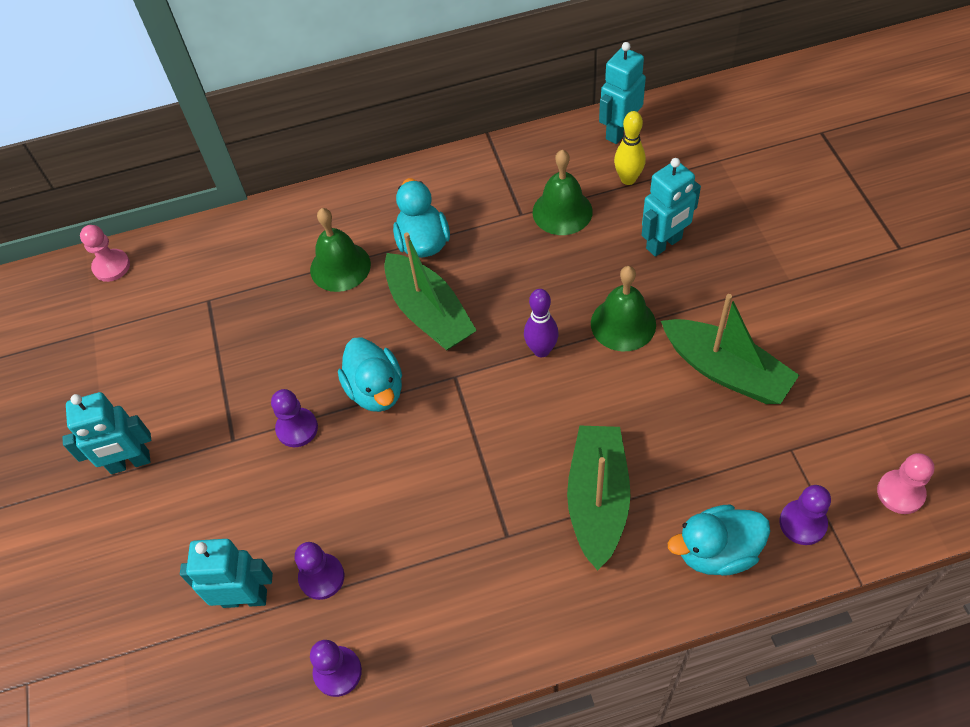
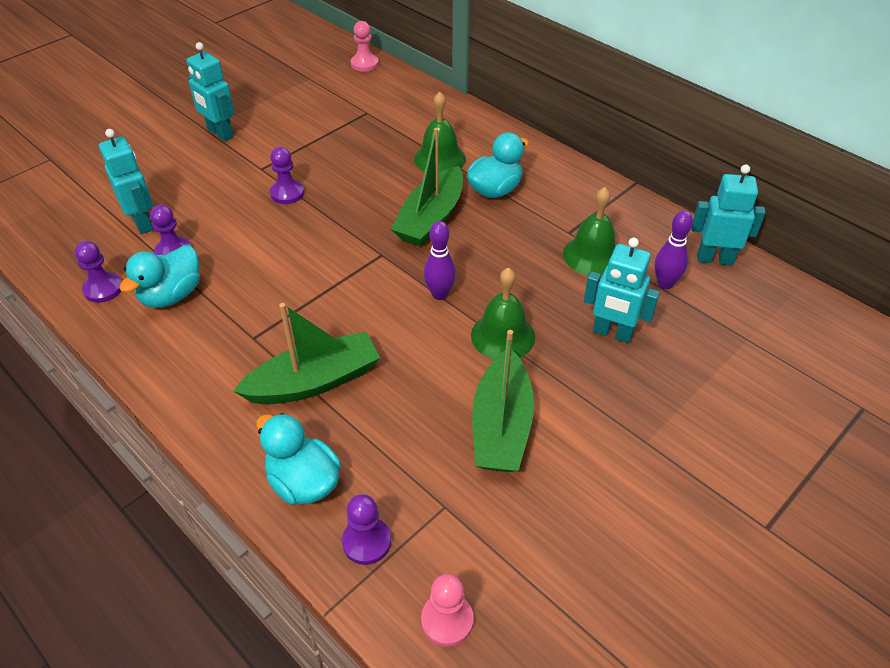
camera: 55 degrees right, 10 degrees down
(376, 390) = (343, 218): turquoise duck -> turquoise duck (171, 295)
(628, 179) = (665, 284): yellow bowling pin -> purple bowling pin

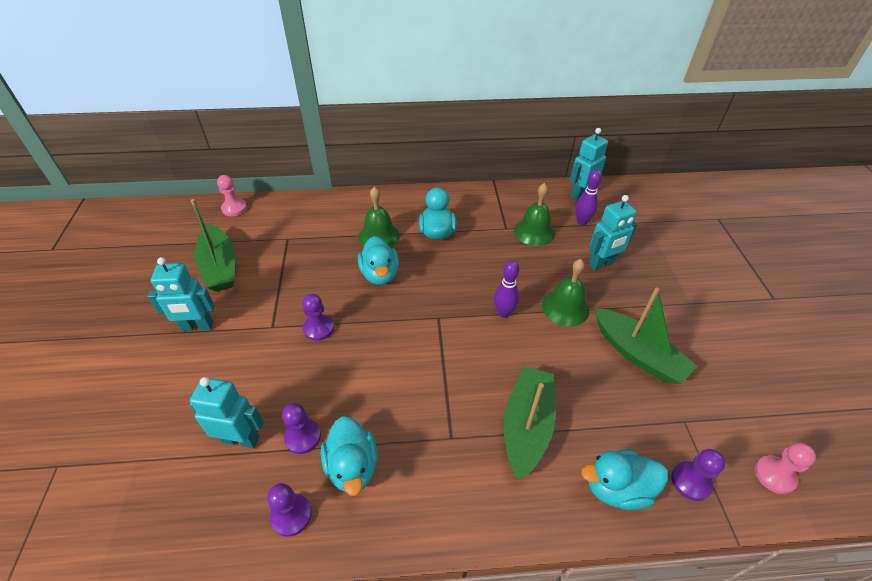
camera: 50 degrees left, 0 degrees up
(391, 189) = (380, 274): none -> turquoise duck
(431, 218) = (430, 274): green boat -> green boat (220, 267)

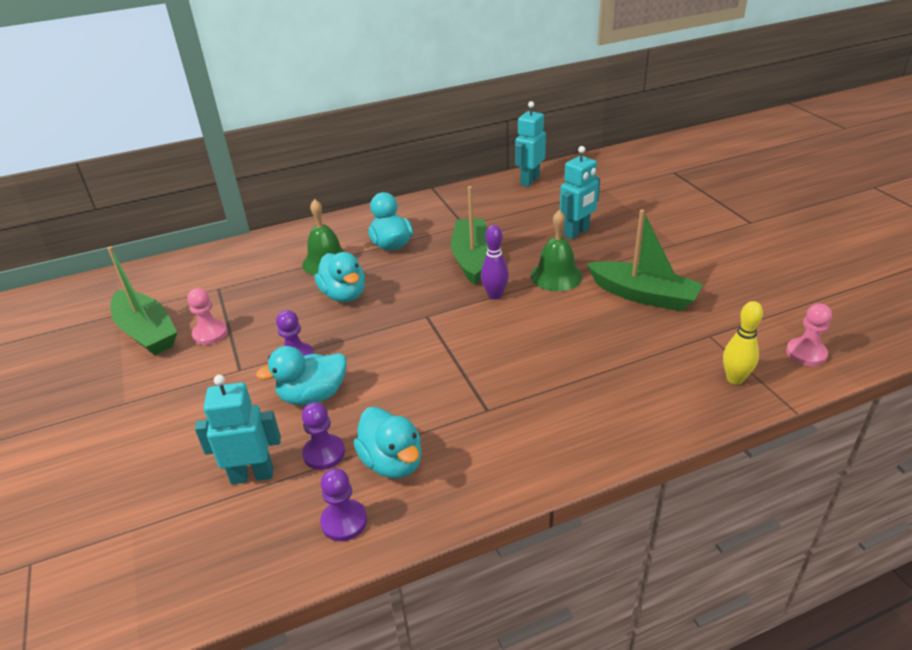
camera: 15 degrees left, 10 degrees down
(197, 326) = (146, 392): turquoise robot -> none
(234, 208) = (137, 275): pink pawn -> pink pawn (210, 334)
(526, 426) = (560, 379): green boat -> green boat (472, 258)
(534, 232) = (496, 221): green bell -> none
(582, 221) = (541, 202): purple bowling pin -> none
(617, 488) = (669, 403): turquoise duck -> turquoise duck (313, 396)
(690, 481) = (735, 379): purple pawn -> yellow bowling pin

